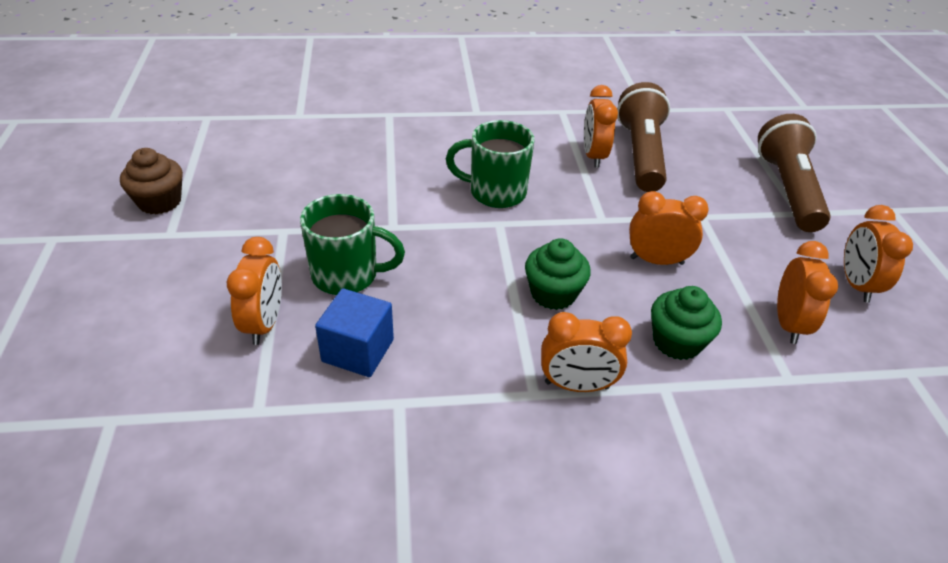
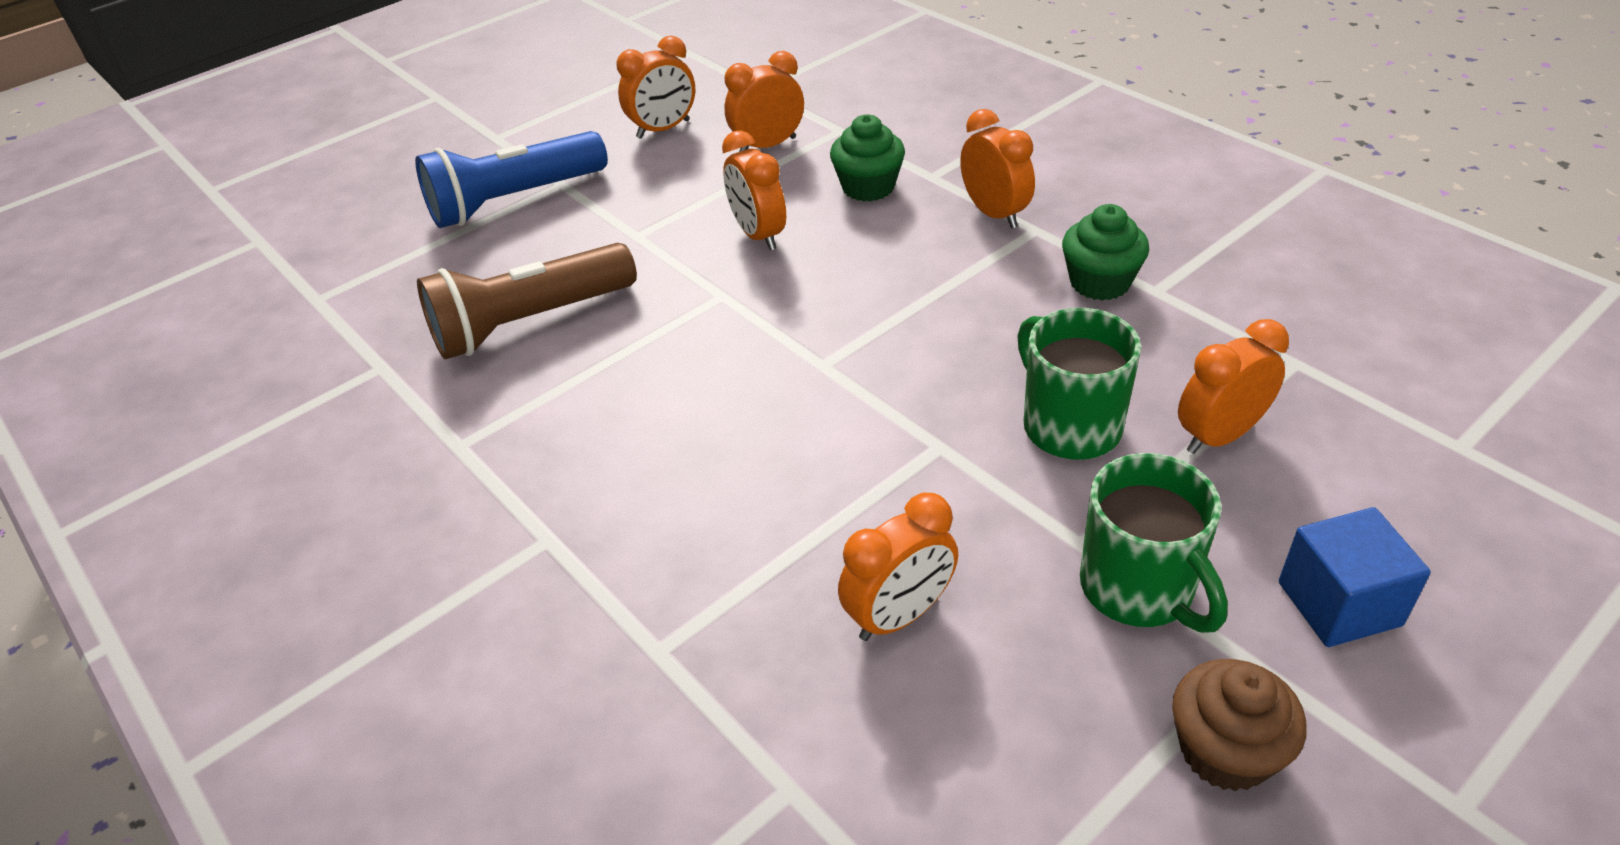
camera: 120 degrees left, 0 degrees up
(358, 350) = (1146, 348): blue cube -> blue cube (1339, 604)
(495, 192) = (761, 400): green mug -> green mug (1139, 589)
(553, 293) = (896, 273): green cupcake -> green cupcake (1100, 282)
(593, 156) = (575, 359): orange clock -> orange clock (899, 616)
(788, 189) = (514, 200): brown flashlight -> blue flashlight

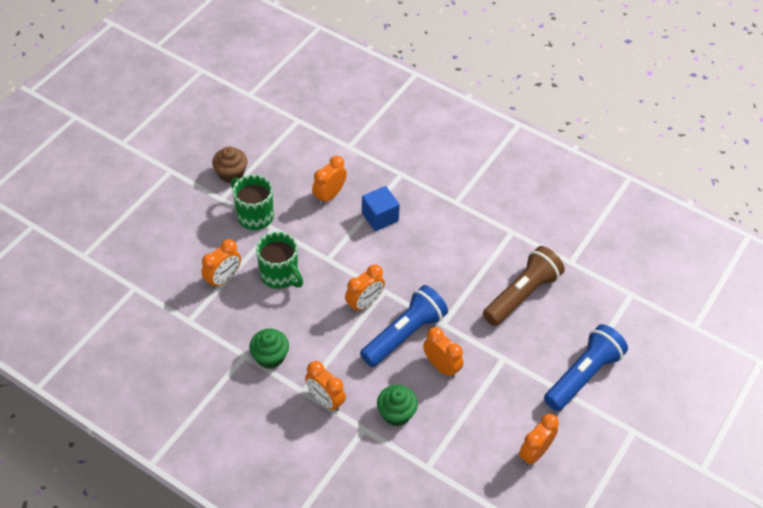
camera: 160 degrees right, 10 degrees up
(768, 145) = (465, 444): orange clock -> orange clock (364, 303)
(808, 286) = (404, 334): none -> blue flashlight
(1339, 604) = (191, 220): blue cube -> blue cube (380, 217)

